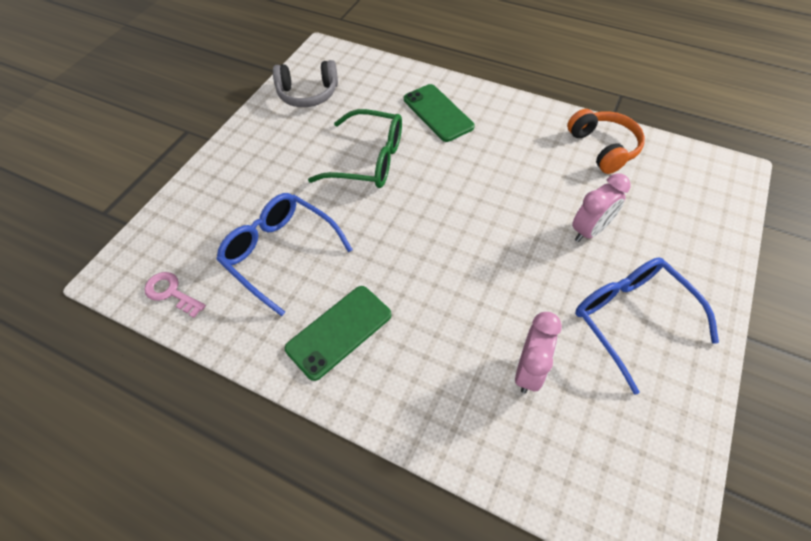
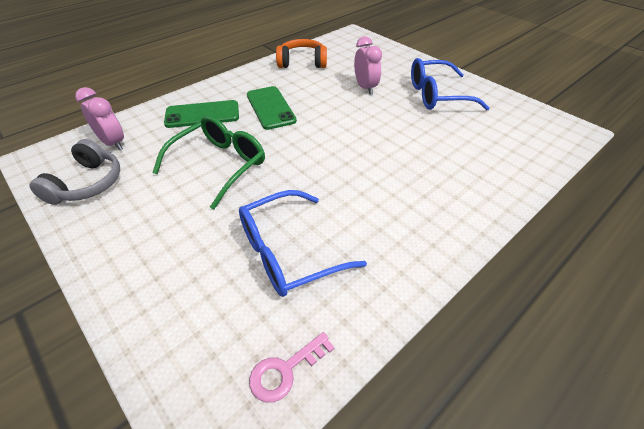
camera: 70 degrees left, 10 degrees down
(339, 331) = (397, 229): green phone -> green phone (270, 108)
(529, 370) = (462, 142): pink clock -> pink clock (113, 143)

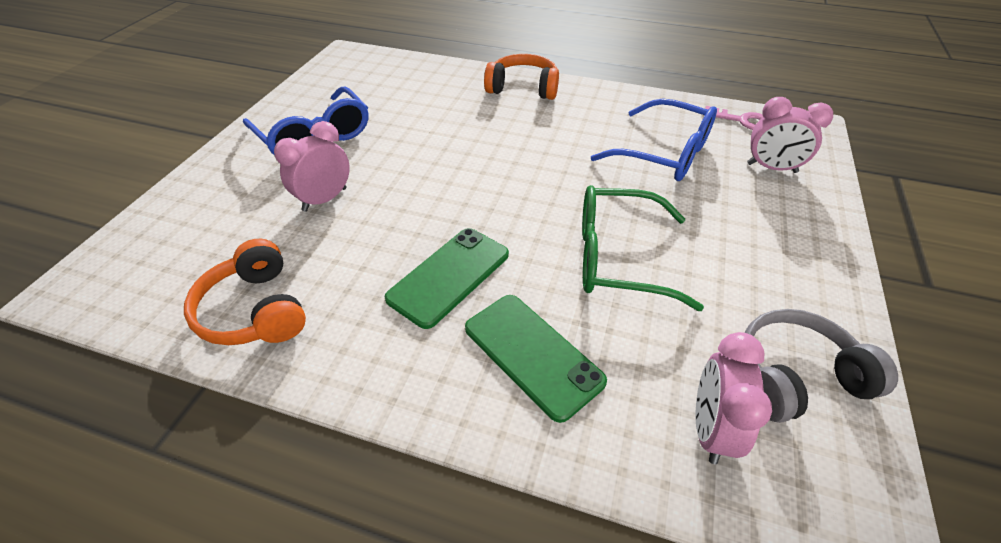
camera: 120 degrees left, 0 degrees up
(201, 321) = (771, 168): none -> pink clock
(461, 213) = (523, 88): none -> orange headphones

